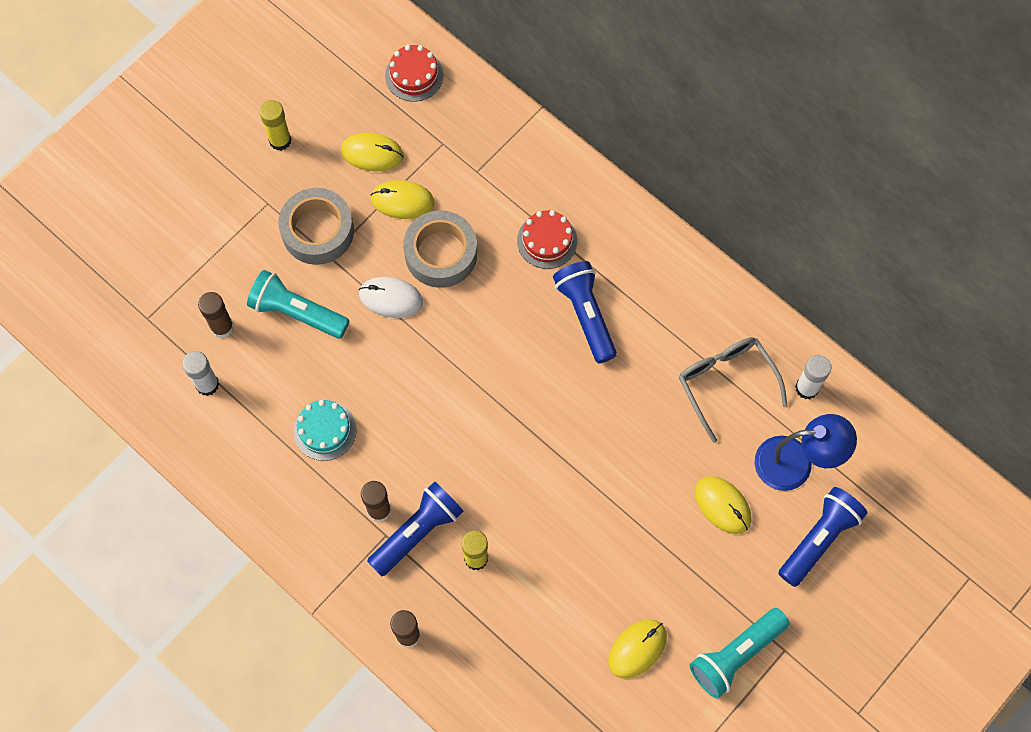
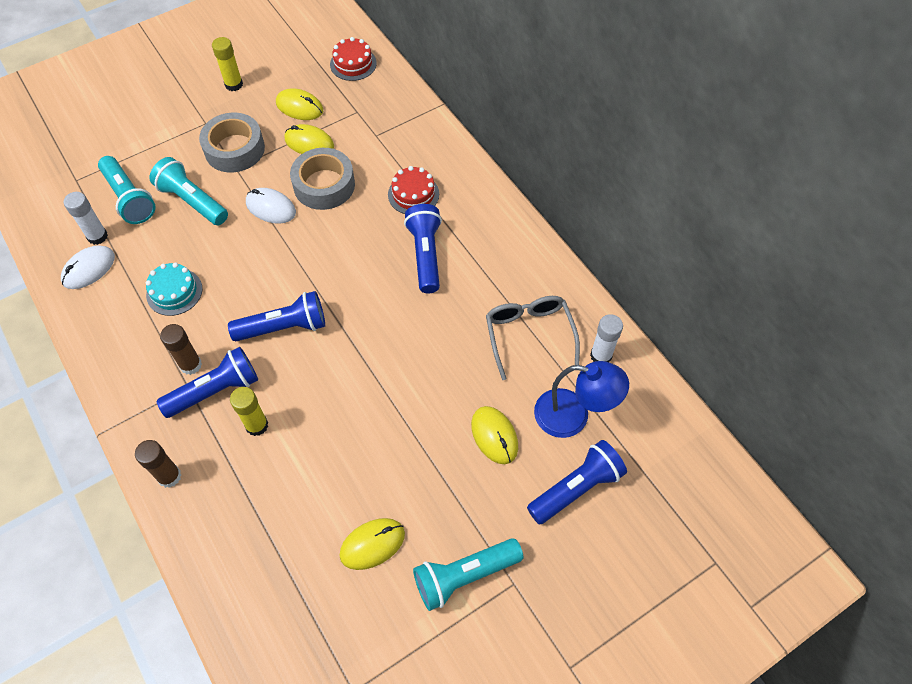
camera: 15 degrees right, 10 degrees down
(216, 427) = (89, 269): none -> white mouse
(222, 327) = (129, 198): brown glue stick -> turquoise flashlight
(462, 441) = (284, 327): none -> blue flashlight

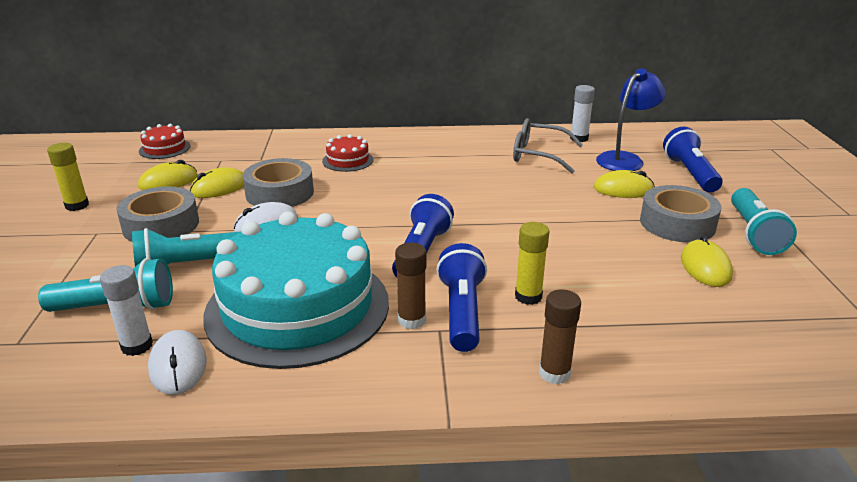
camera: 60 degrees left, 30 degrees down
(174, 292) = (298, 307): turquoise cake -> turquoise cake, size x2.48
(425, 255) = (417, 171): blue flashlight -> none
(446, 502) = (677, 223): none -> grey tape

